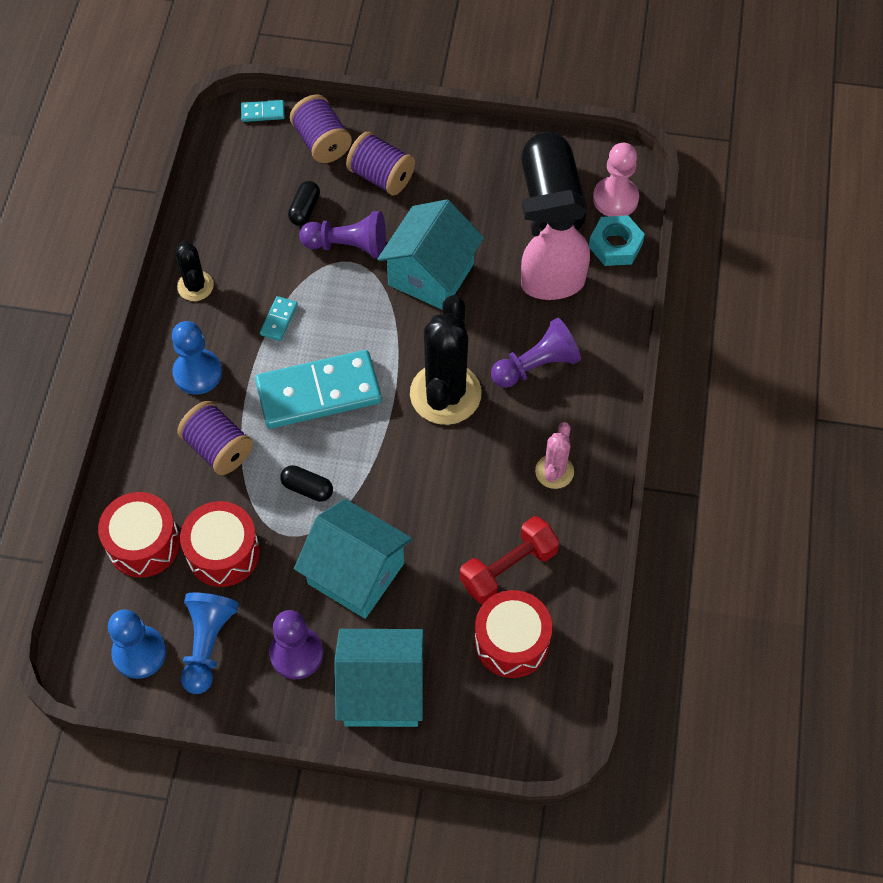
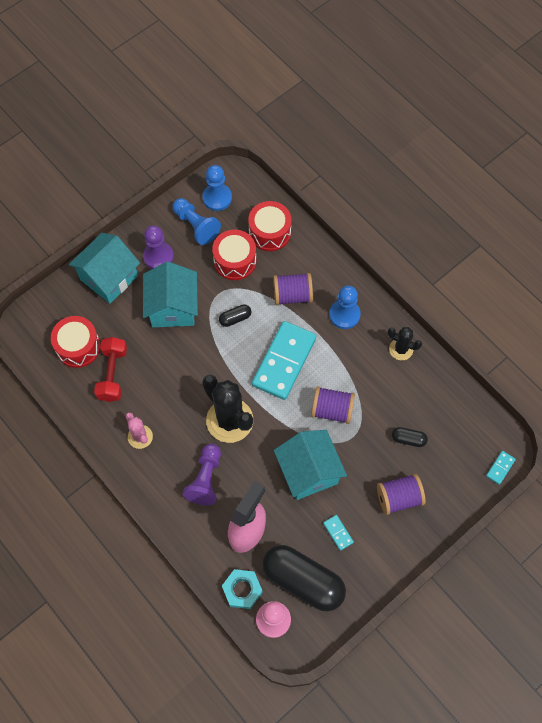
camera: 130 degrees right, 5 degrees up
(279, 320) = (344, 374): turquoise domino -> turquoise domino (338, 533)
(304, 209) = (408, 439): black capsule -> black capsule turned 45 degrees counterclockwise
(322, 142) = (451, 484): purple spool -> purple spool (332, 410)
(348, 246) = (364, 443): purple pawn -> none
(356, 573) = (173, 307): turquoise house -> turquoise house turned 75 degrees counterclockwise

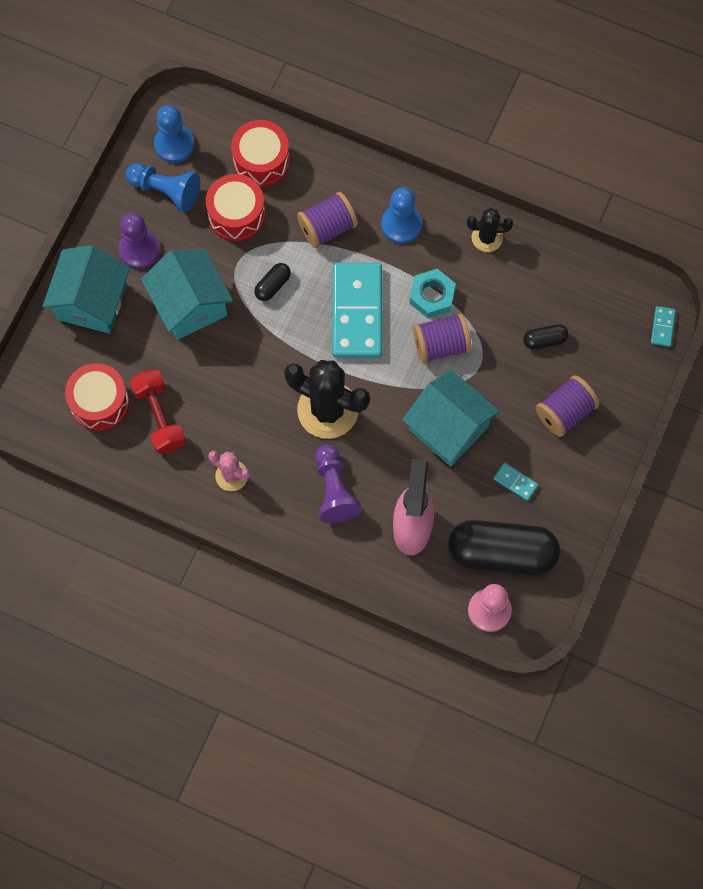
camera: 25 degrees left, 5 degrees up
(242, 590) = (438, 594): turquoise nut -> turquoise nut (432, 296)

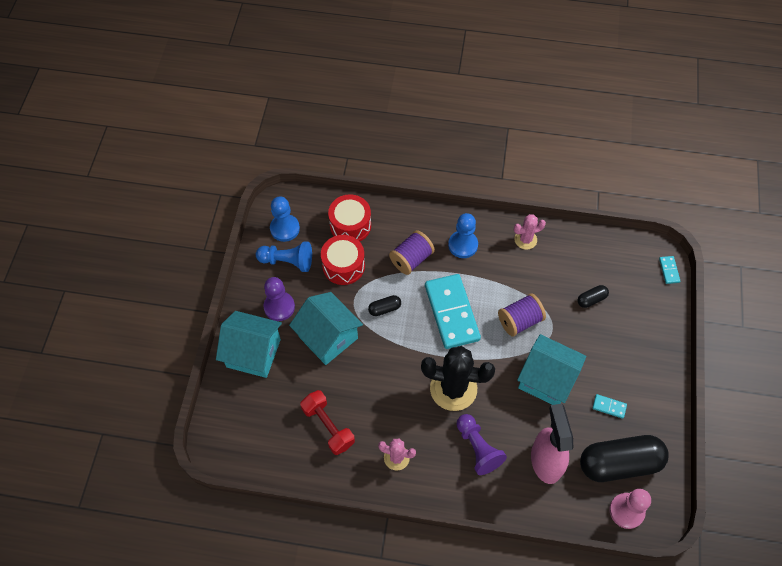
camera: 15 degrees left, 10 degrees down
(92, 302) = (253, 353): turquoise house -> turquoise house turned 75 degrees counterclockwise
(99, 403) = (279, 427): red drum -> none
(272, 285) = (384, 308): black capsule -> black capsule turned 45 degrees clockwise
(432, 296) = (501, 288): turquoise nut -> none
(487, 238) = (525, 239): black cactus -> pink cactus
(565, 412) = (625, 346): purple spool -> none

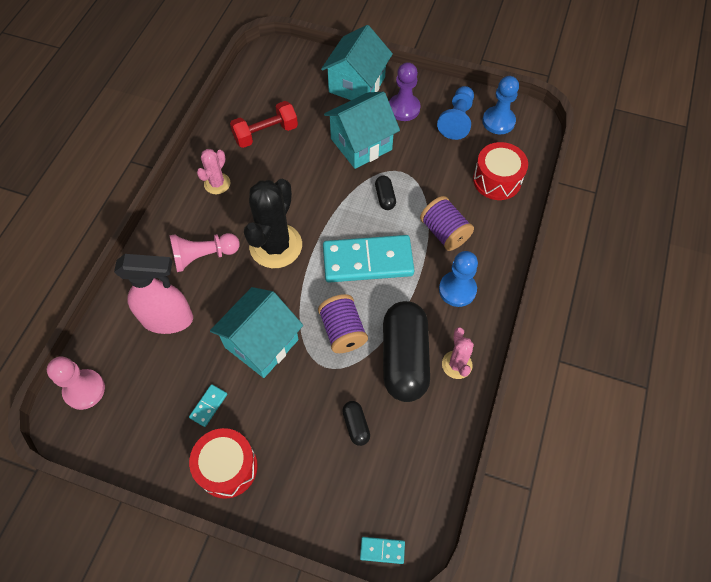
camera: 100 degrees right, 0 degrees up
(343, 266) = (444, 167): red drum -> red drum (227, 467)
(477, 448) = (203, 256): purple pawn -> pink pawn
(619, 463) = (138, 398): black capsule -> black capsule (404, 358)

